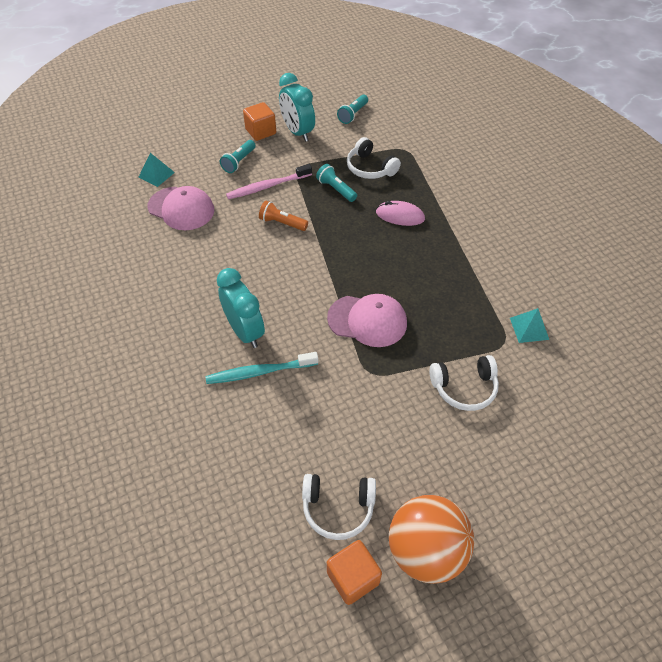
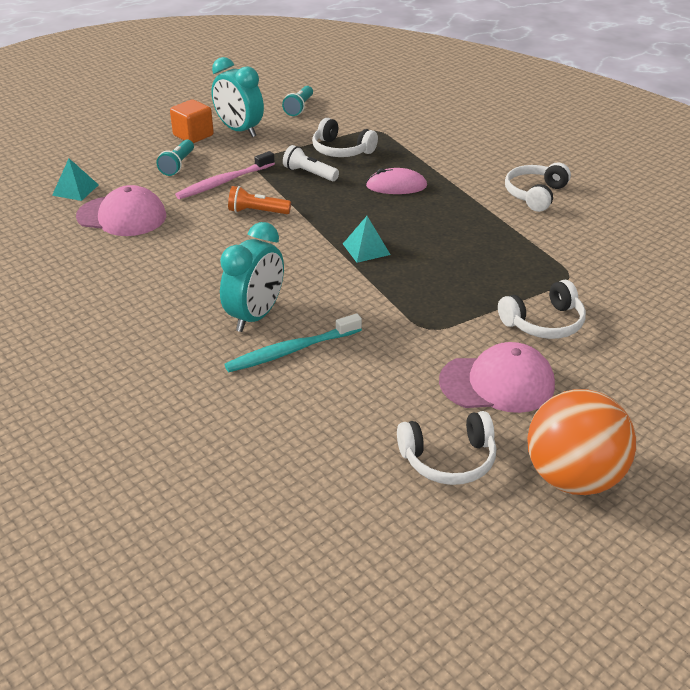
camera: 15 degrees left, 15 degrees down
(245, 331) = (255, 316): turquoise clock -> turquoise clock turned 75 degrees clockwise
(336, 189) = (309, 173): turquoise flashlight -> white flashlight
(353, 577) = (498, 521): orange cube -> none
(367, 320) = (402, 282): pink cap -> pink cap (497, 383)
(511, 246) = (535, 194): none -> white headphones
(529, 328) = (590, 260): turquoise pyramid -> turquoise pyramid (366, 249)

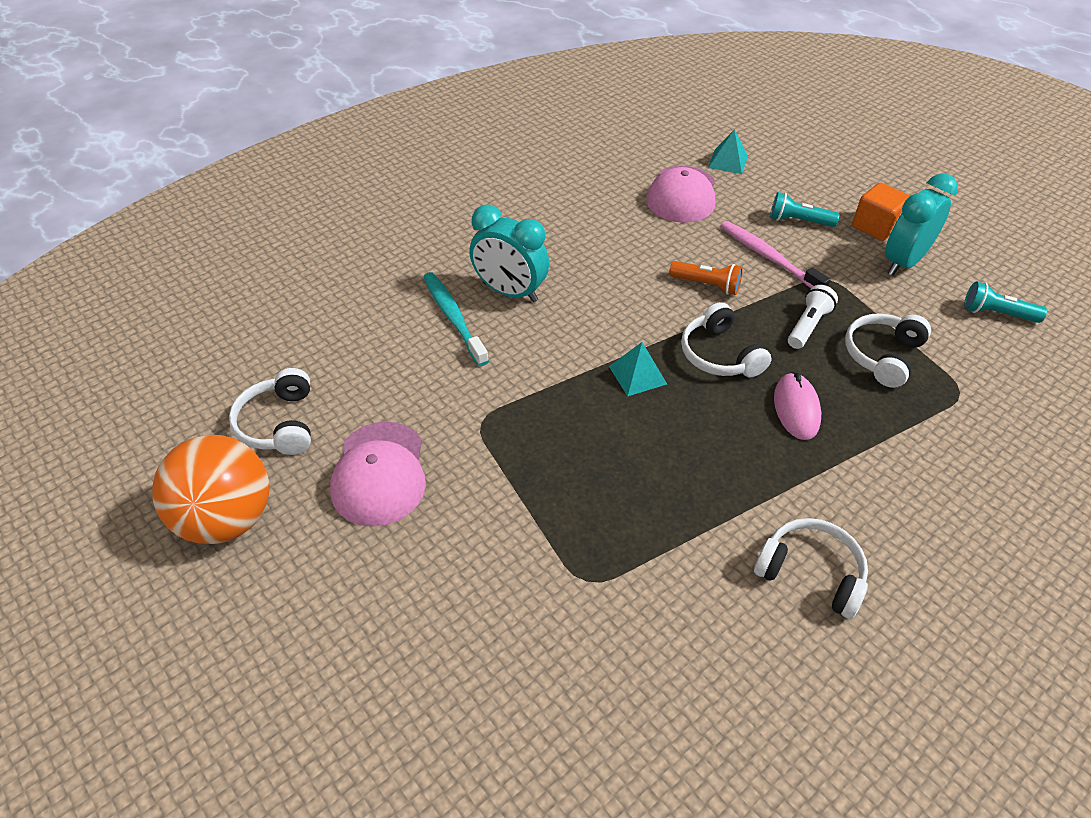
camera: 90 degrees right, 10 degrees up
(257, 212) = (707, 285): orange flashlight -> orange flashlight turned 105 degrees clockwise
(544, 323) = (483, 534): white headphones -> white headphones (719, 355)

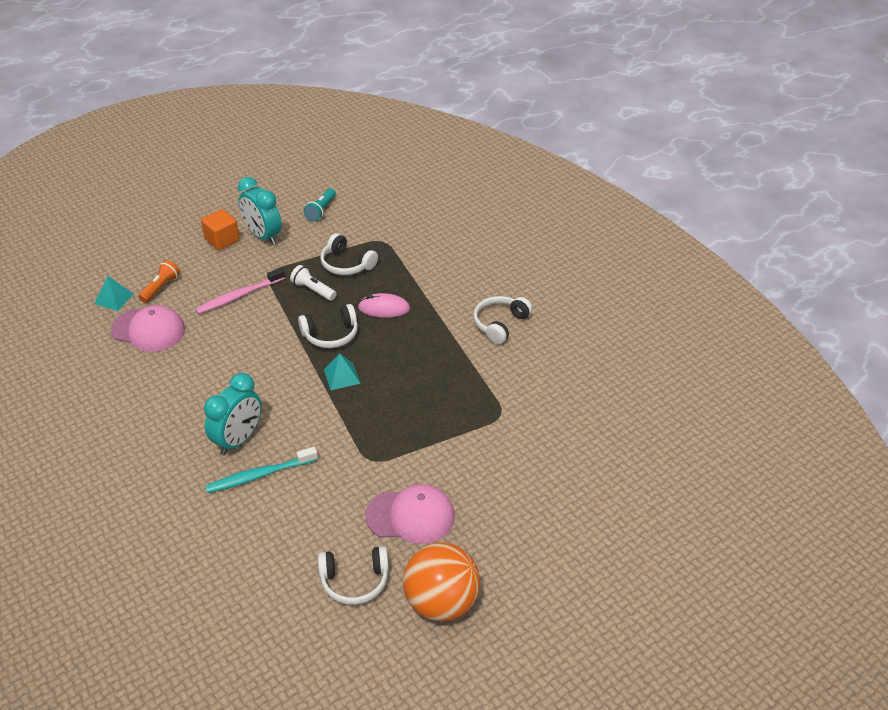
camera: 85 degrees left, 5 degrees down
(707, 285) = (260, 331): orange flashlight -> orange flashlight (161, 287)
(798, 221) = (203, 274): turquoise flashlight -> none

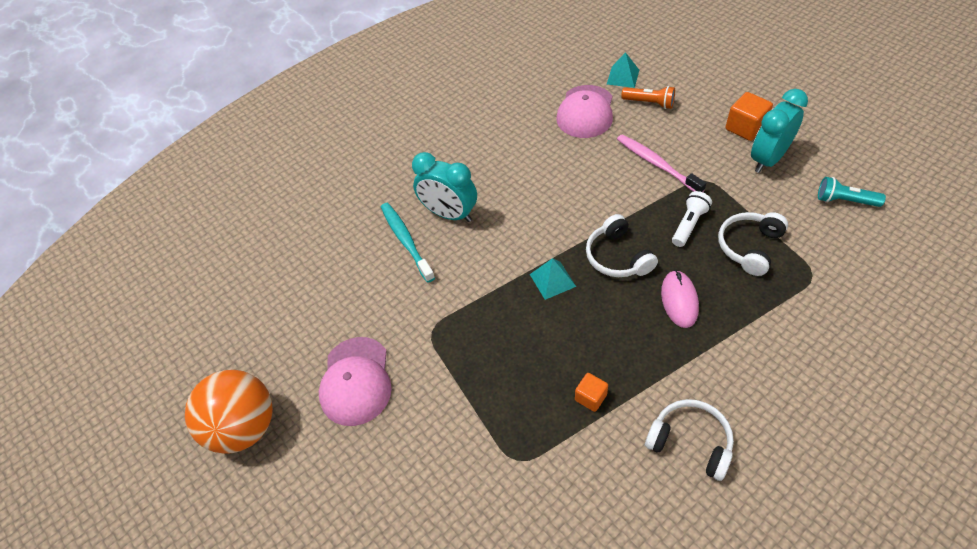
camera: 90 degrees right, 10 degrees up
(355, 581) = (277, 344): white headphones -> none
(456, 368) = (590, 397): none -> orange cube

